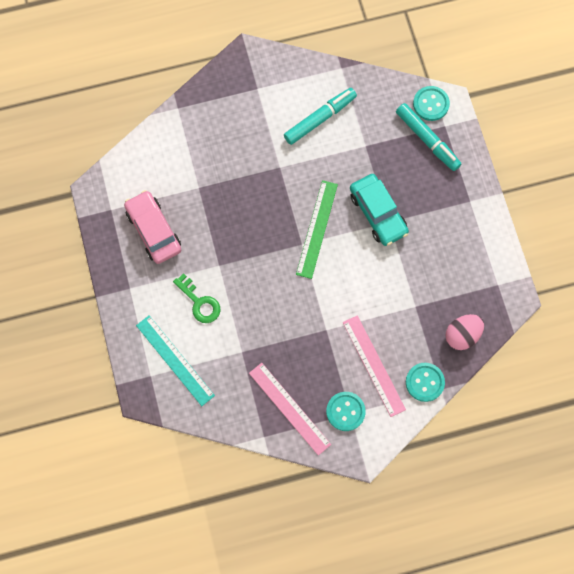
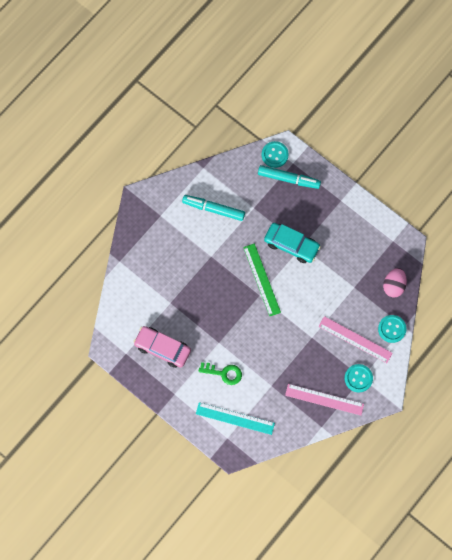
camera: 35 degrees left, 0 degrees up
(320, 119) = (213, 209): turquoise marker -> turquoise marker turned 90 degrees counterclockwise

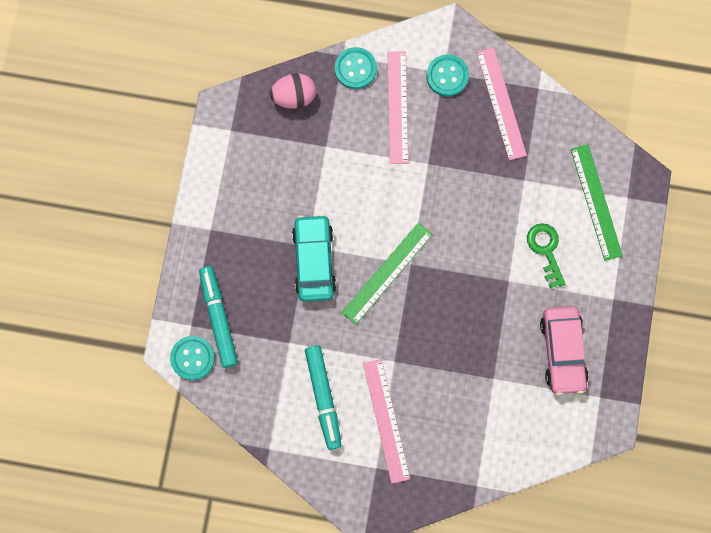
camera: 120 degrees left, 5 degrees up
(182, 234) = (386, 420): none -> pink ruler
(235, 418) = (596, 202): turquoise ruler -> green ruler

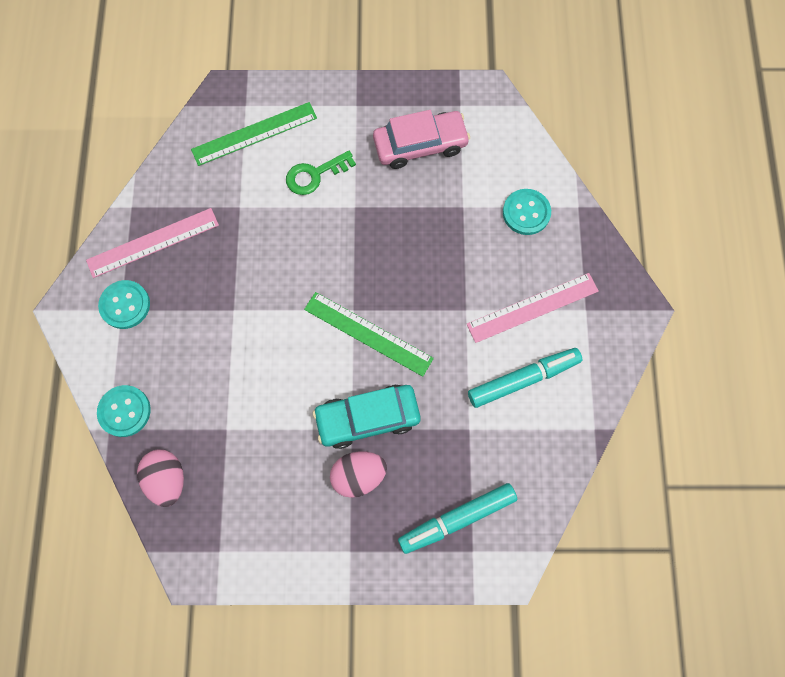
camera: 100 degrees left, 5 degrees down
(192, 358) = (511, 541): turquoise button -> turquoise button (526, 213)
(268, 246) = (358, 475): none -> pink egg
(397, 107) = (168, 354): pink ruler -> none

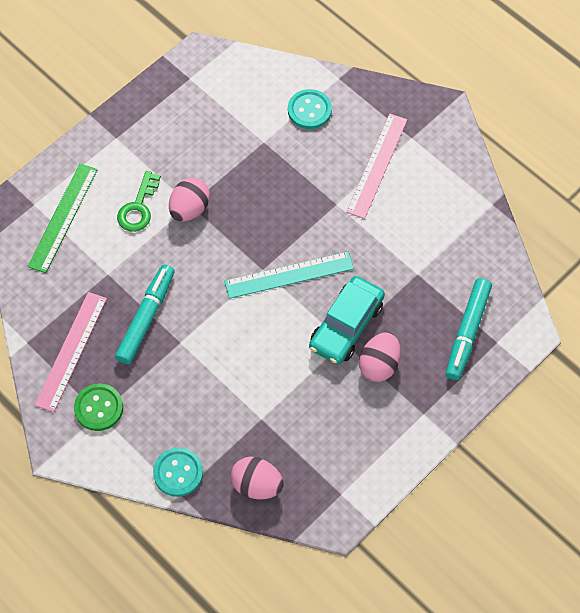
camera: 45 degrees left, 10 degrees down
(125, 305) = (98, 408): turquoise button -> green button
(350, 210) = (190, 209): none -> pink egg
(368, 333) = (289, 275): green ruler -> turquoise ruler
(420, 145) = (190, 126): pink car -> none
(523, 379) = (418, 214): turquoise marker -> turquoise marker (146, 318)

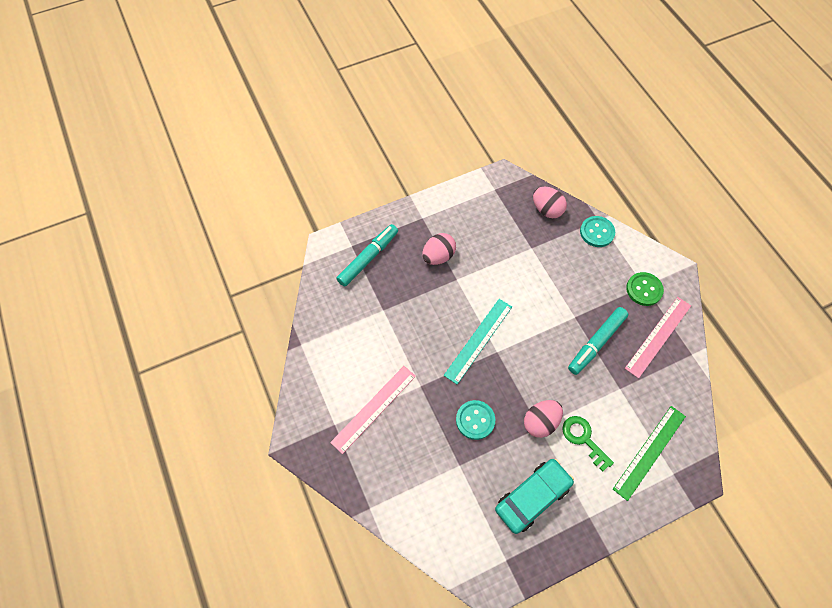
camera: 160 degrees left, 0 degrees up
(138, 207) = (583, 439): green key -> green key turned 75 degrees counterclockwise
(289, 275) = (478, 340): turquoise ruler -> turquoise ruler turned 60 degrees counterclockwise
(309, 110) = (409, 483): turquoise button -> turquoise button (475, 420)
(346, 326) = (450, 289): turquoise car -> turquoise car (532, 497)

